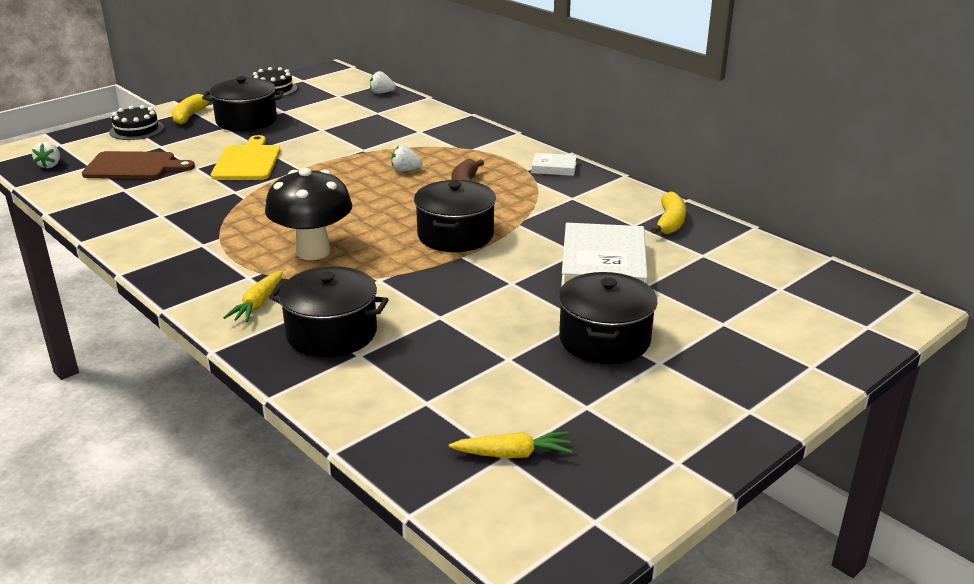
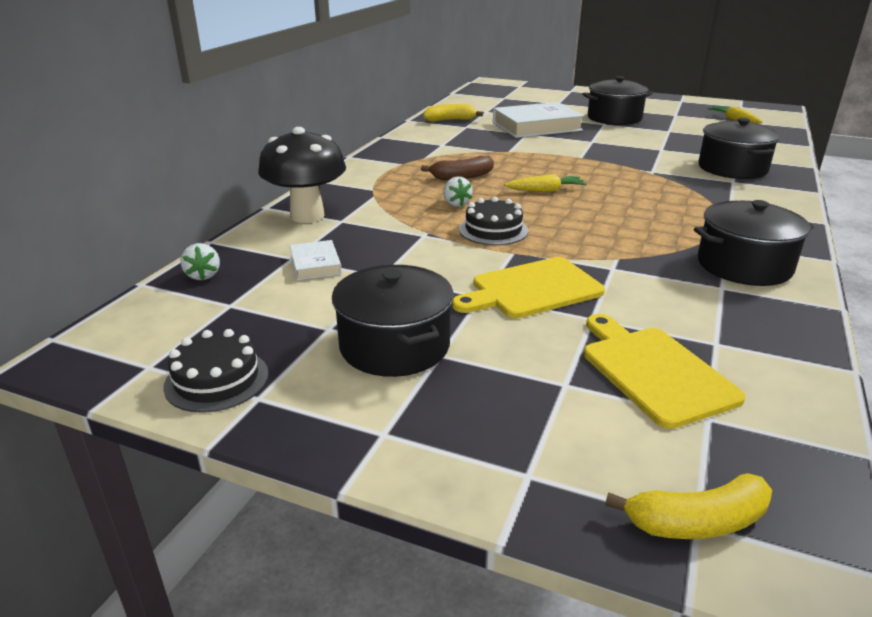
camera: 115 degrees left, 0 degrees up
(50, 165) = (769, 470): white strawberry -> none
(134, 166) = (654, 371): brown cutting board -> yellow cutting board
(136, 130) = (532, 451): black cake -> black cake (493, 230)
(190, 116) = (415, 417): yellow banana -> yellow banana (696, 522)
(258, 304) = (751, 195): yellow carrot -> yellow carrot (546, 190)
(313, 251) = (655, 199): black mushroom -> black mushroom (307, 216)
(455, 235) = (554, 164): black pot -> black pot (744, 265)
(554, 168) = (388, 156): white book -> white book (315, 264)

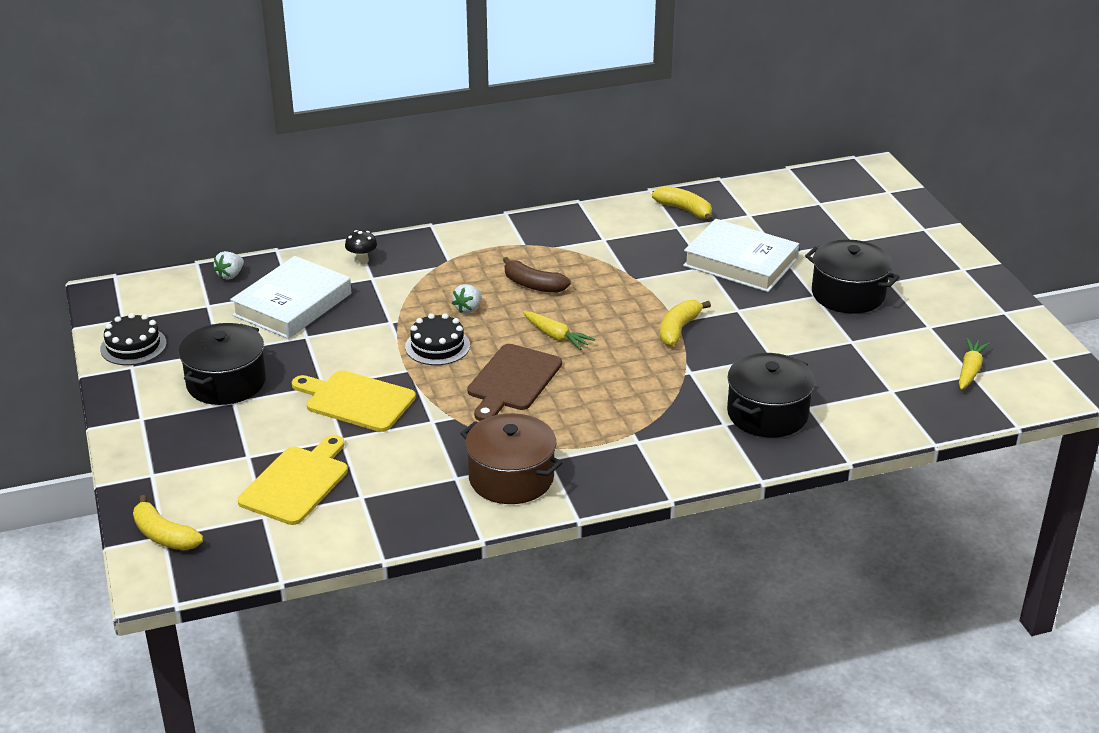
camera: 50 degrees right, 5 degrees up
(307, 216) = (362, 260): black mushroom -> black mushroom, size x0.42
(315, 264) = (292, 304): white book -> white book, size x2.08
(588, 221) = (513, 381): none -> brown cutting board
(592, 159) = (678, 329): none -> yellow banana
(744, 265) = (511, 478): black pot -> brown pot

